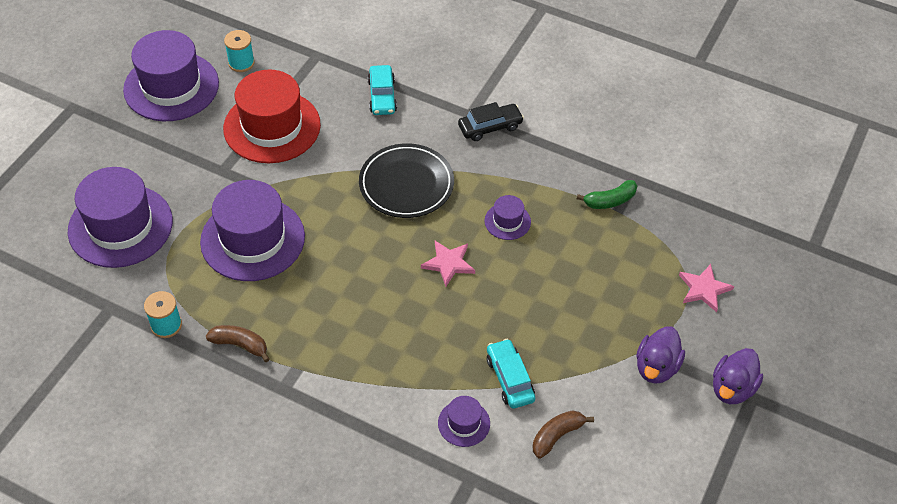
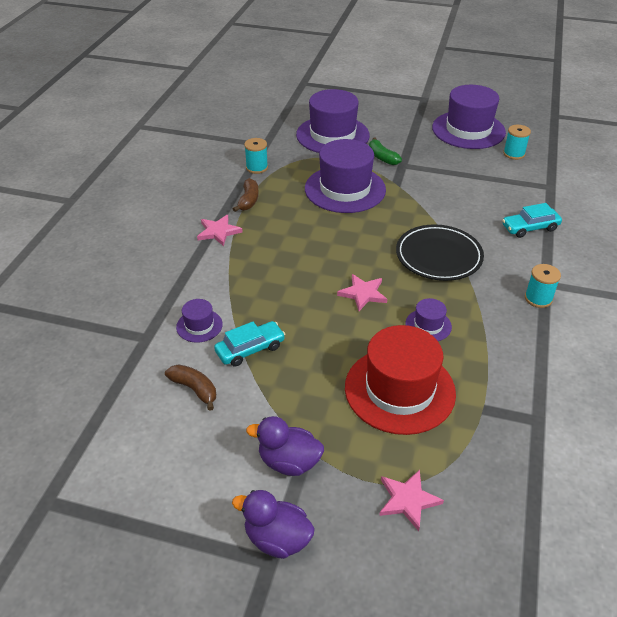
camera: 80 degrees right, 10 degrees down
(272, 127) = (458, 179): red hat -> red hat (399, 390)
(297, 386) = (218, 232): none -> pink star
(490, 127) = (538, 298): black car -> turquoise spool
(610, 201) = (494, 401): green banana -> green banana (382, 157)

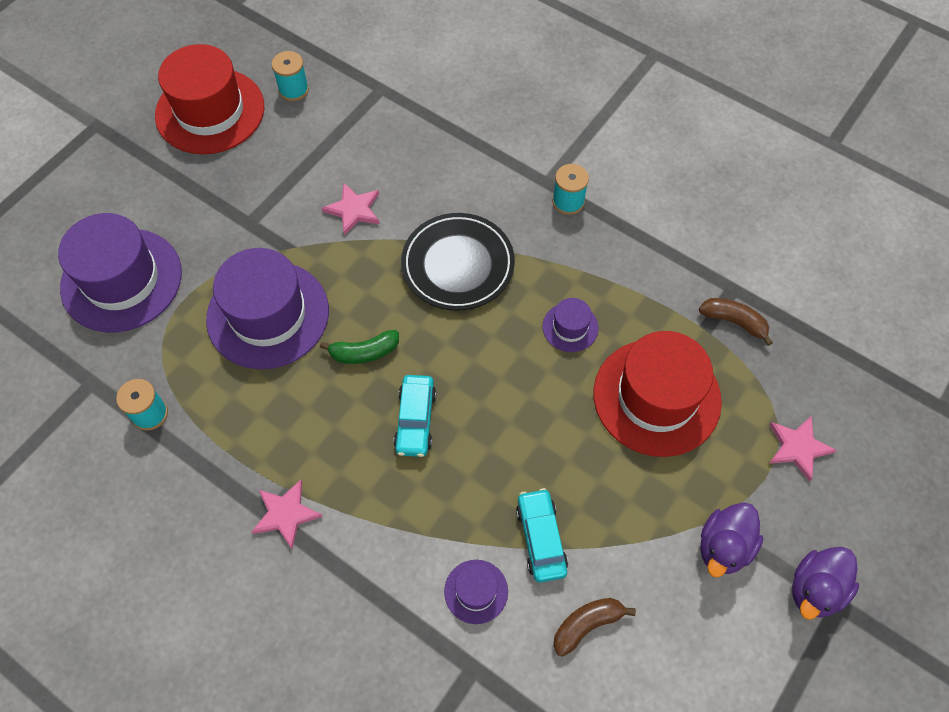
camera: 70 degrees left, 20 degrees up
(248, 200) = (229, 450): brown banana -> brown banana (734, 322)
(363, 293) = (491, 374): pink star -> pink star (354, 210)
(382, 157) = (217, 239): green banana -> green banana (364, 352)
(468, 130) = (210, 111): purple hat -> red hat
(530, 228) = (448, 148): turquoise car -> turquoise car (415, 420)

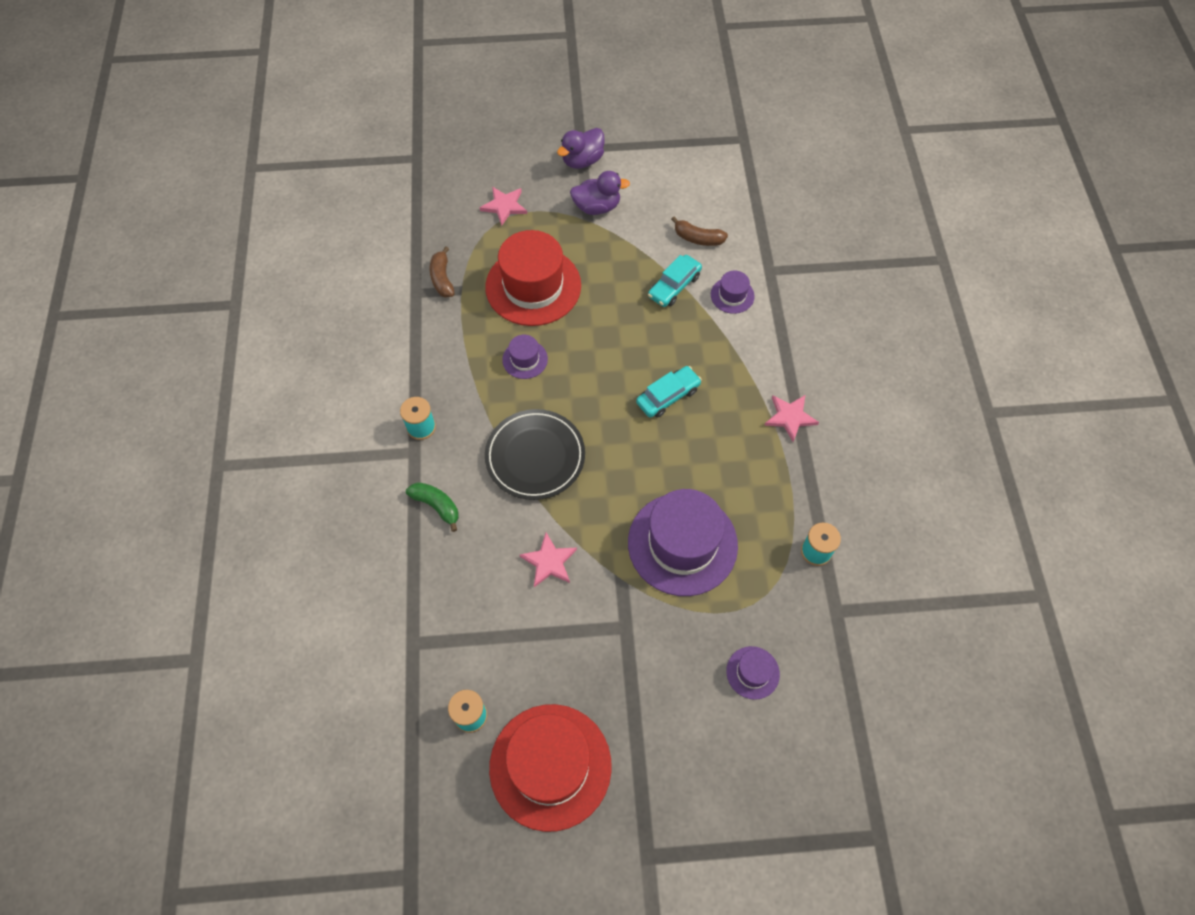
camera: 130 degrees left, 0 degrees up
(121, 280) = (752, 672): purple hat -> purple hat, size x0.46
(364, 352) = (652, 460): green banana -> green banana (436, 506)
(815, 589) = (582, 160): purple duck -> purple duck turned 135 degrees clockwise

